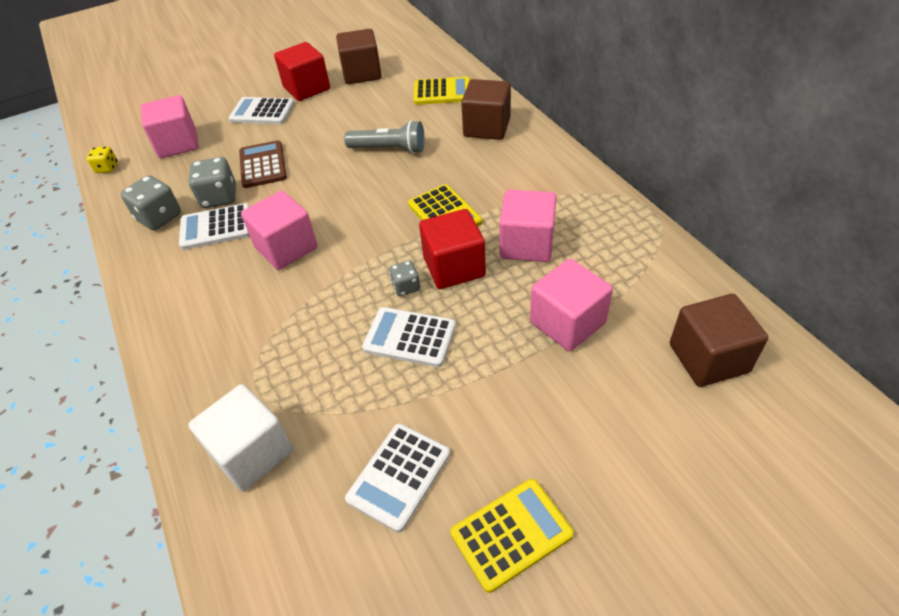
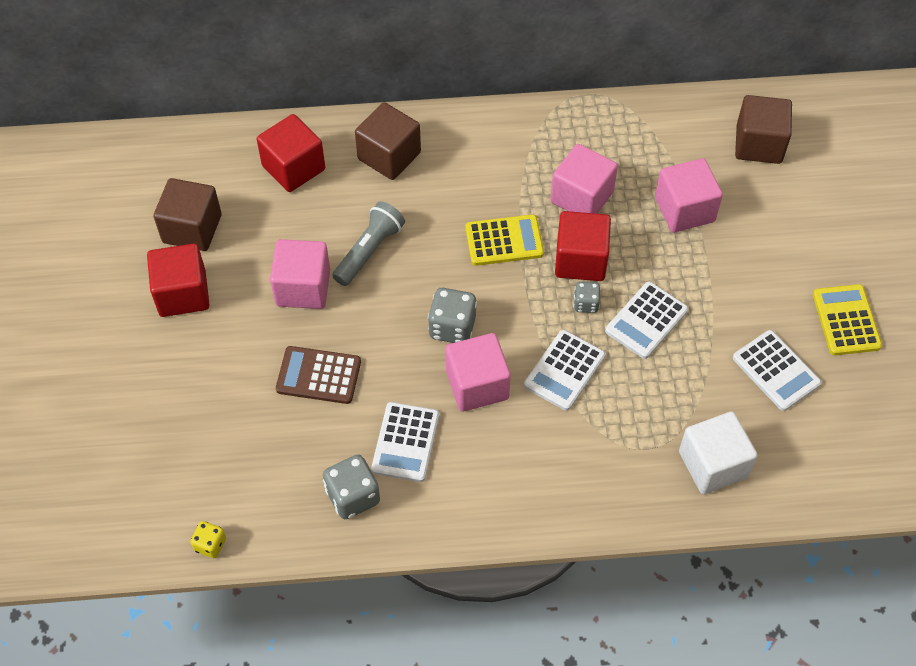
camera: 70 degrees left, 10 degrees up
(178, 144) = (210, 457): pink cube -> pink cube (303, 288)
(219, 197) = (353, 430): grey dice -> grey dice (452, 327)
(262, 112) = (202, 353): white calculator -> white calculator (564, 370)
(442, 92) = (293, 168): yellow calculator -> red cube

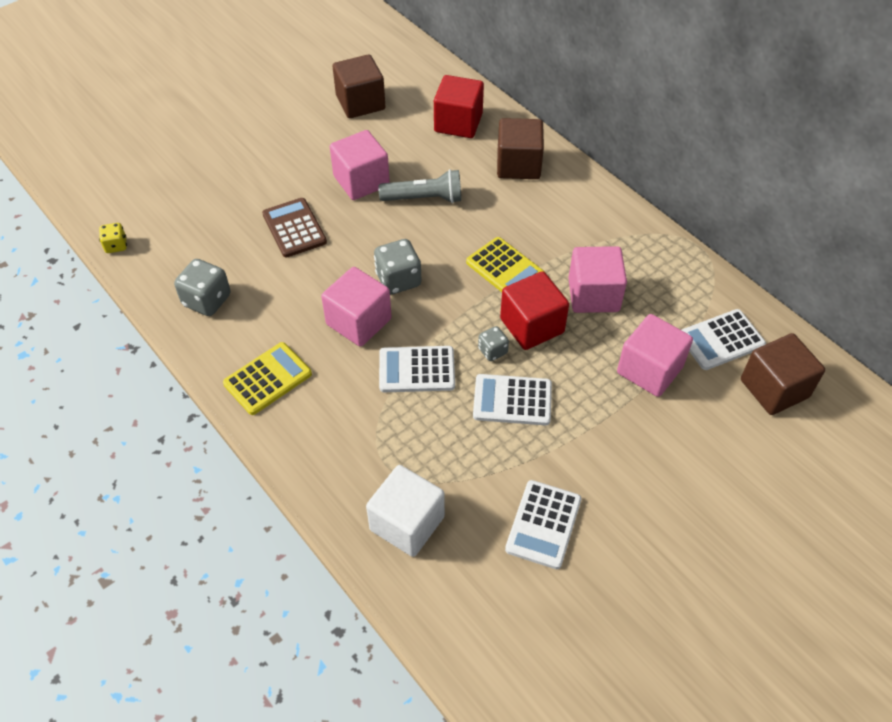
camera: 55 degrees right, 5 degrees down
(183, 294) = (304, 126): red cube -> none
(405, 442) = (275, 306): white calculator -> white calculator (721, 340)
(846, 320) = (648, 556): yellow calculator -> yellow calculator (268, 379)

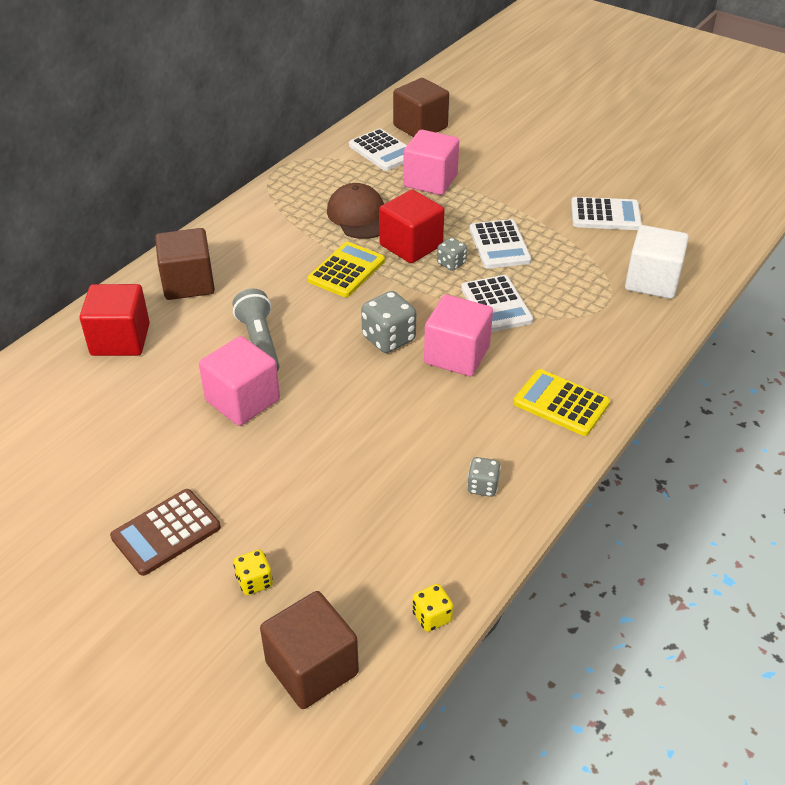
camera: 105 degrees left, 10 degrees down
(193, 168) = (254, 582): none -> yellow dice
(207, 300) = (482, 486): grey dice -> grey dice, size x0.59
(294, 228) = (340, 440): brown calculator -> brown calculator (166, 532)
(360, 103) = (87, 435): brown cube -> brown cube (312, 668)
(593, 295) = (359, 216): pink cube -> brown cap

